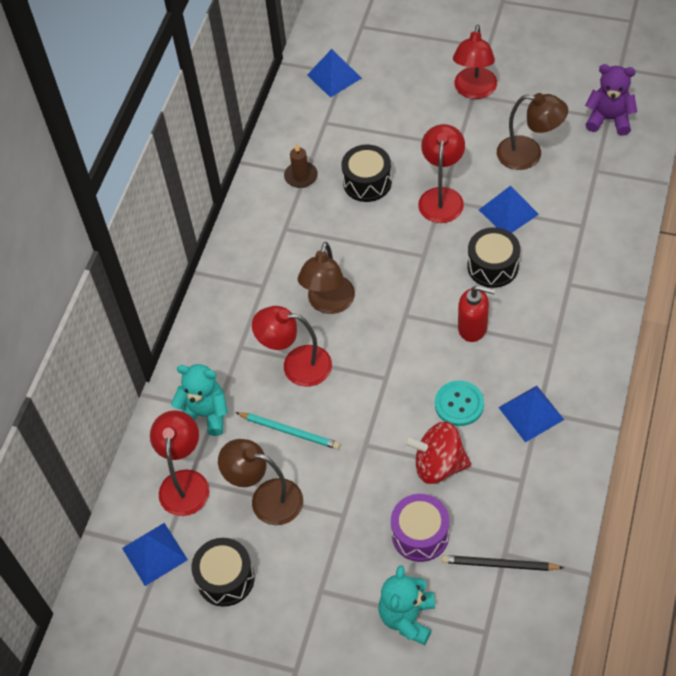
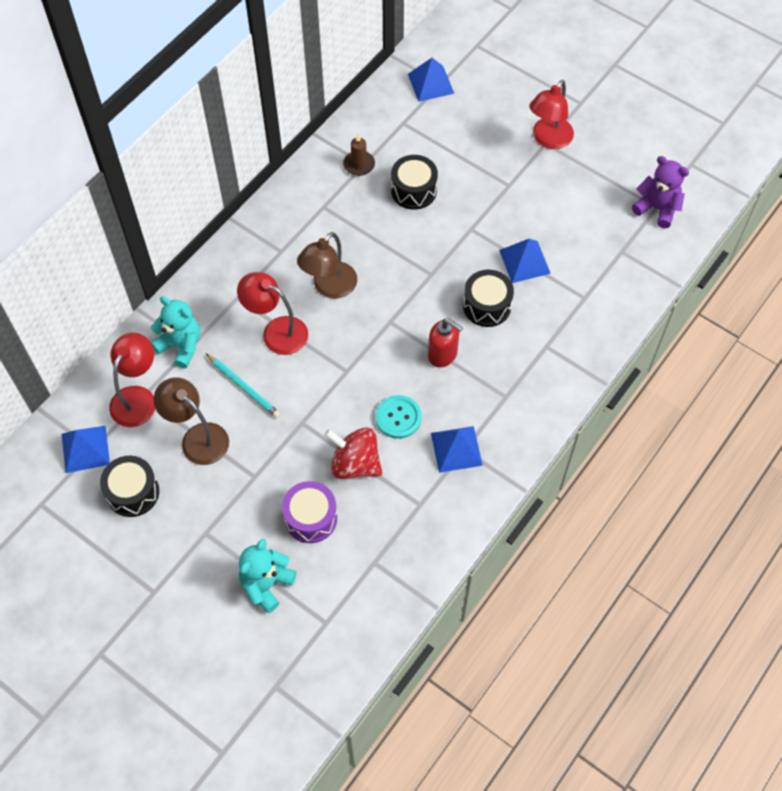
camera: 15 degrees right, 5 degrees up
(441, 197) = (472, 227): red lamp -> none
(499, 564) = (365, 570): black pencil -> none
(529, 154) = (568, 215): brown lamp -> none

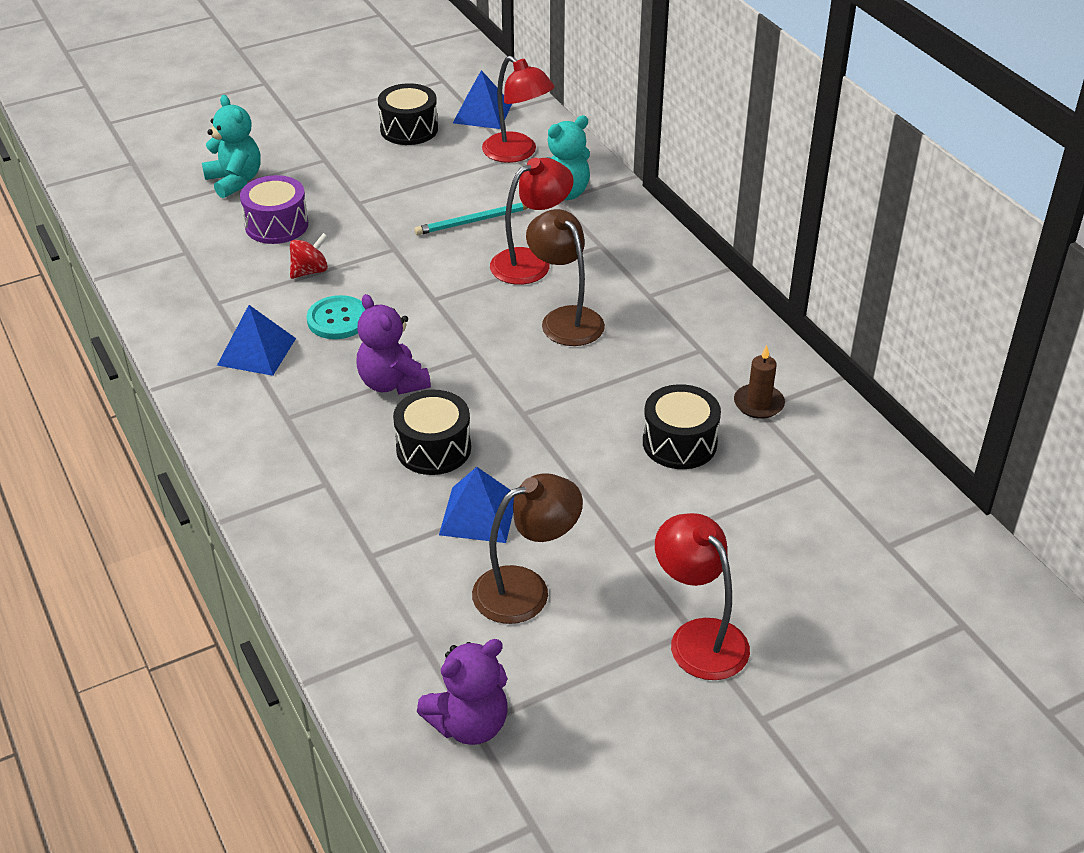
camera: 115 degrees right, 20 degrees down
(197, 437) = (437, 178): brown lamp -> brown lamp (526, 589)
(355, 464) = (310, 271): red spinning top -> red spinning top, size x0.60
(430, 83) = (892, 533): blue pyramid -> none
(443, 354) = (392, 383): red soap dispenser -> purple teddy bear

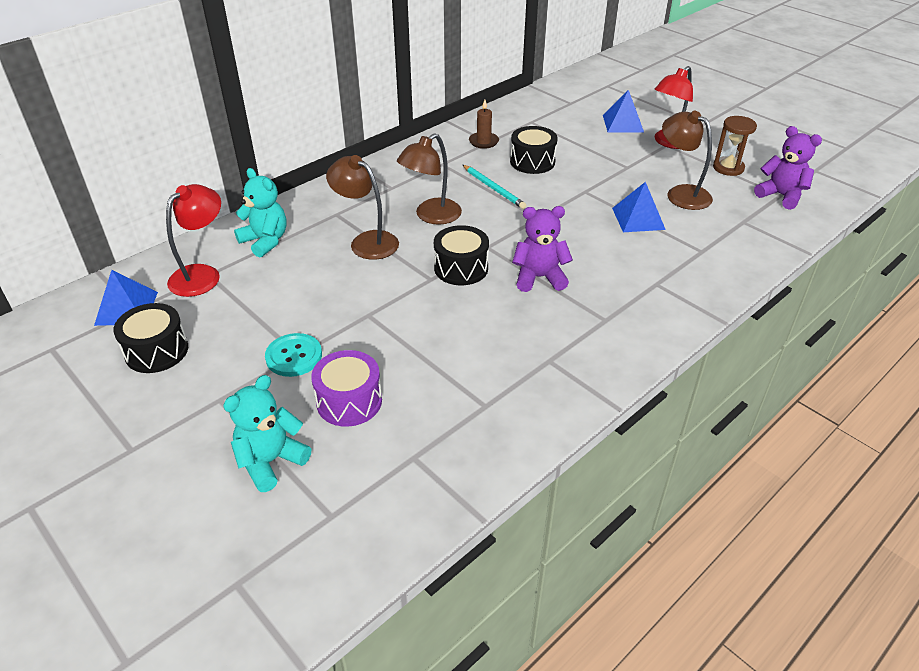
camera: 105 degrees left, 0 degrees up
(257, 351) = (540, 358): blue pyramid -> blue pyramid (623, 123)
(310, 271) = (417, 357): red spinning top -> none
(338, 319) = (478, 323): turquoise button -> turquoise button (294, 356)
(392, 383) = (539, 277): purple teddy bear -> purple teddy bear turned 135 degrees counterclockwise
(433, 448) = (593, 246): black drum -> black drum (461, 268)
(474, 221) = (316, 279): turquoise pencil -> turquoise pencil (493, 188)
(530, 262) = (367, 241): red lamp -> brown lamp
(584, 688) = (728, 168): none -> brown hourglass

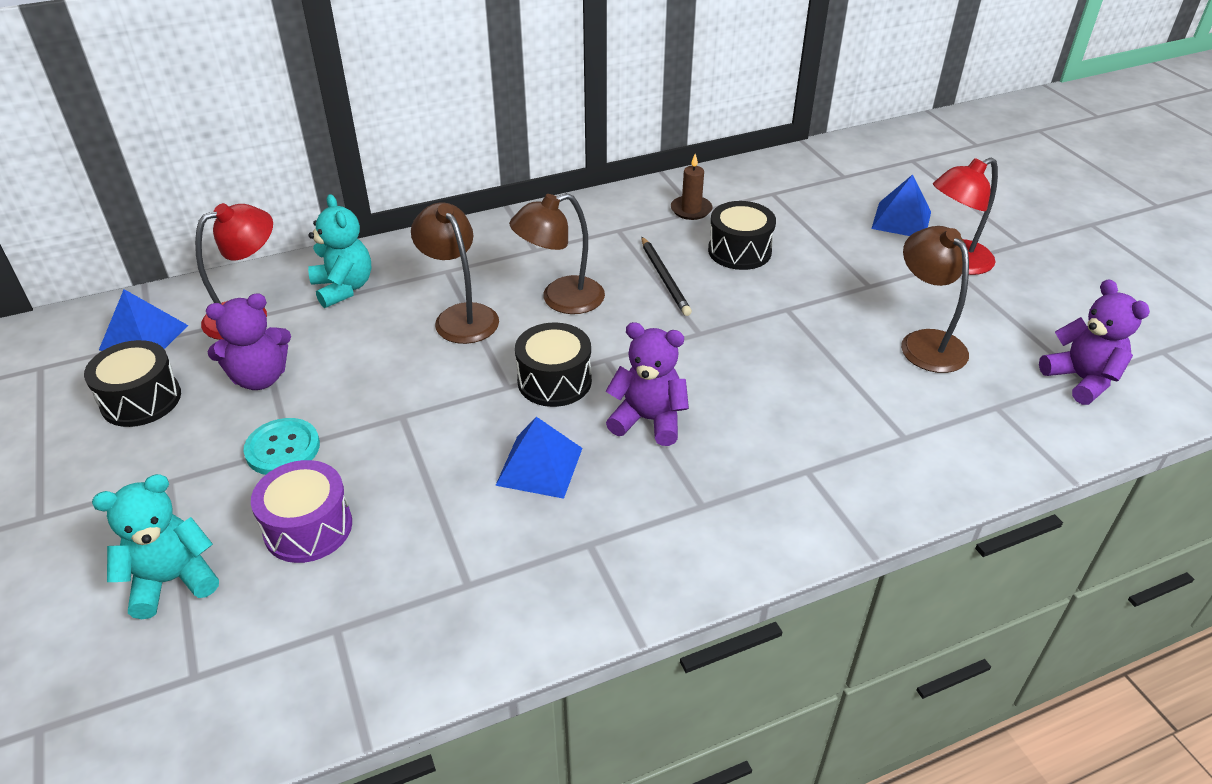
camera: 20 degrees right, 0 degrees up
(242, 315) = (260, 378): none -> purple teddy bear
(493, 188) = (664, 278): turquoise pencil -> black pencil
(638, 218) = (839, 366): blue pyramid -> blue pyramid (539, 466)
(728, 168) = (1022, 318): brown hourglass -> none

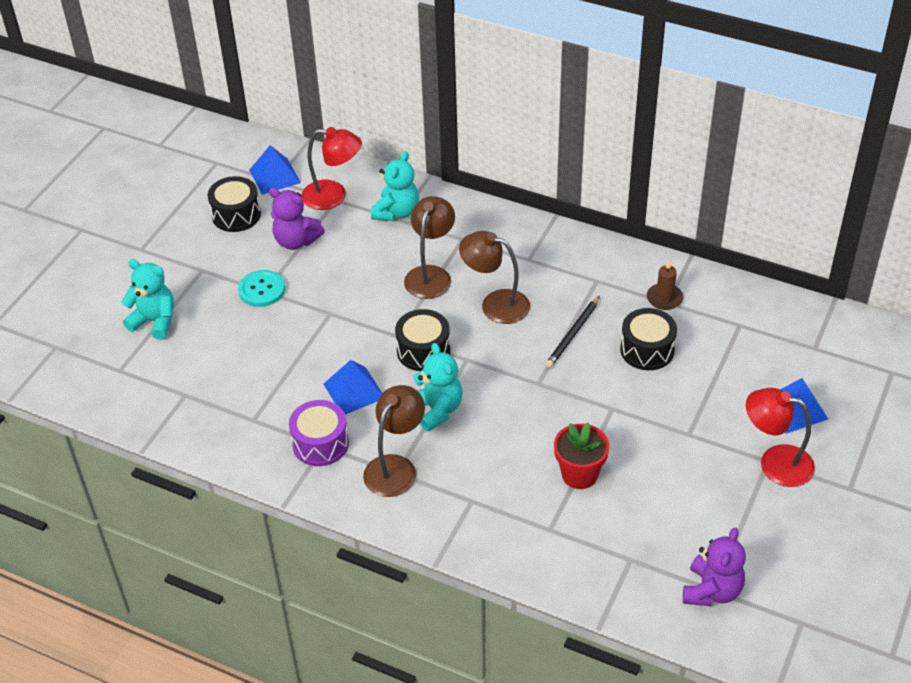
camera: 50 degrees right, 5 degrees up
(308, 528) = (227, 339): purple drum -> purple drum (320, 443)
(648, 420) = (436, 410): purple teddy bear -> turquoise teddy bear
(850, 375) = (579, 474): none -> red flower pot
(925, 342) = (658, 493): brown lamp -> brown lamp (395, 467)

